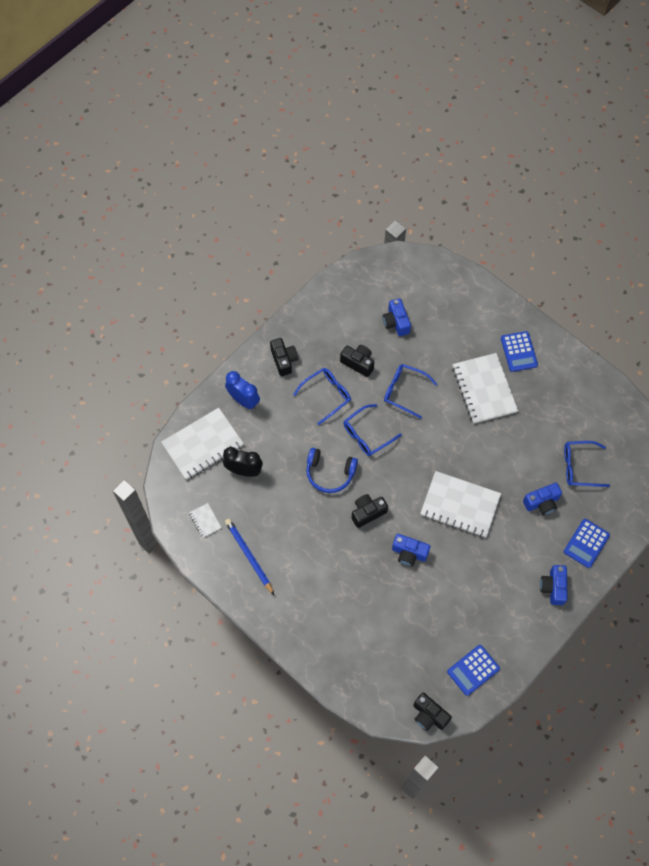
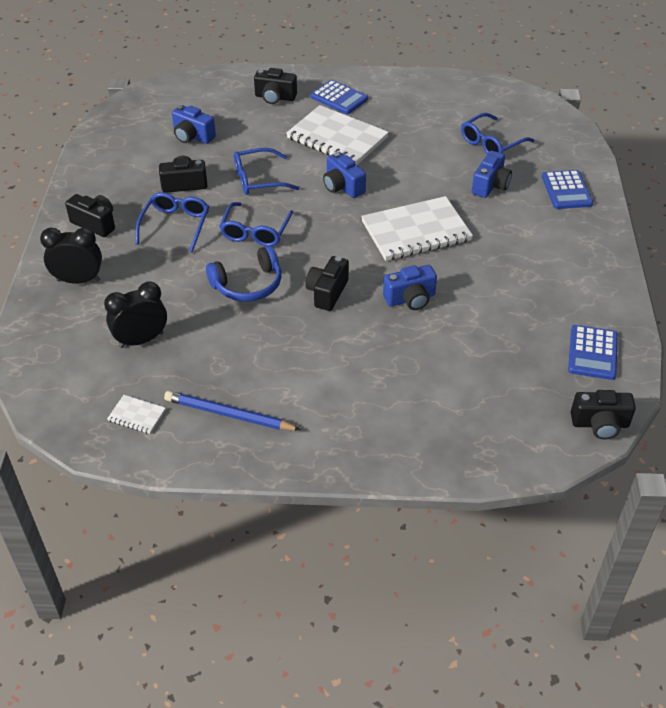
camera: 40 degrees left, 20 degrees down
(203, 445) = (63, 346): white notebook -> none
(243, 400) = (78, 280): blue clock -> black clock
(477, 321) = (275, 97): none -> black camera
(553, 587) = (580, 239): blue camera -> blue camera (342, 186)

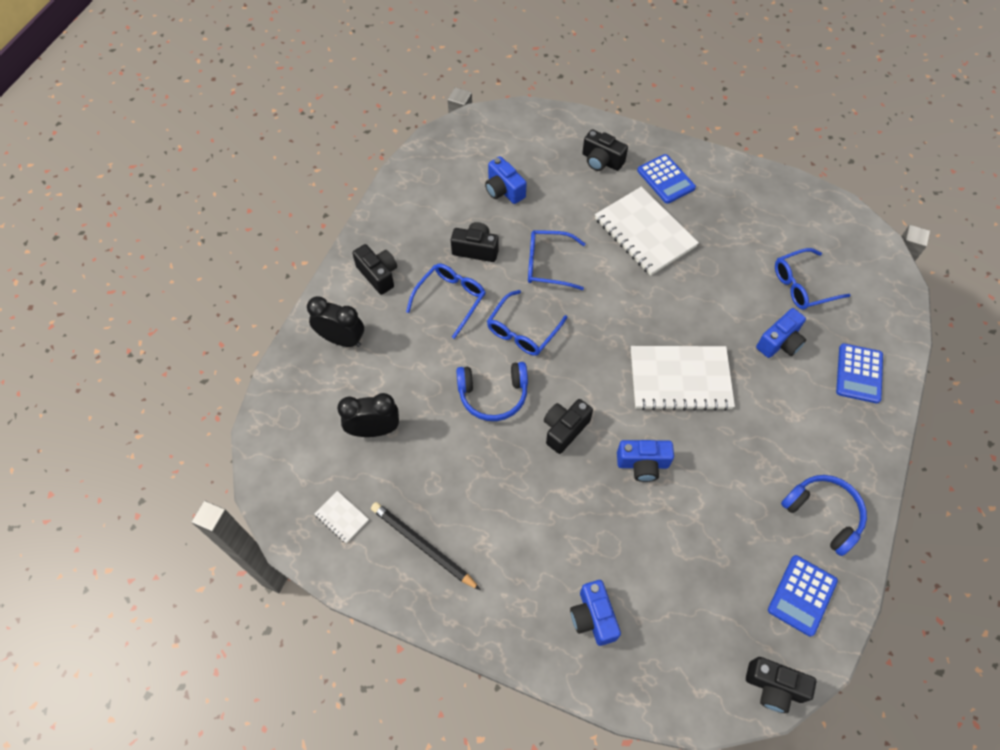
camera: 20 degrees right, 15 degrees up
(229, 414) = (423, 546): blue pencil -> black pencil
(342, 186) = (627, 298): blue camera -> blue camera (593, 617)
(583, 292) = (823, 514): none -> blue headphones

